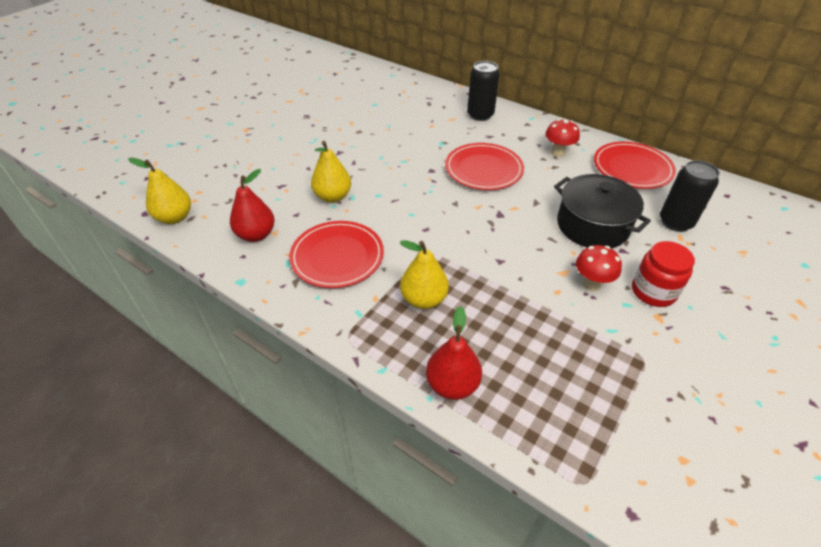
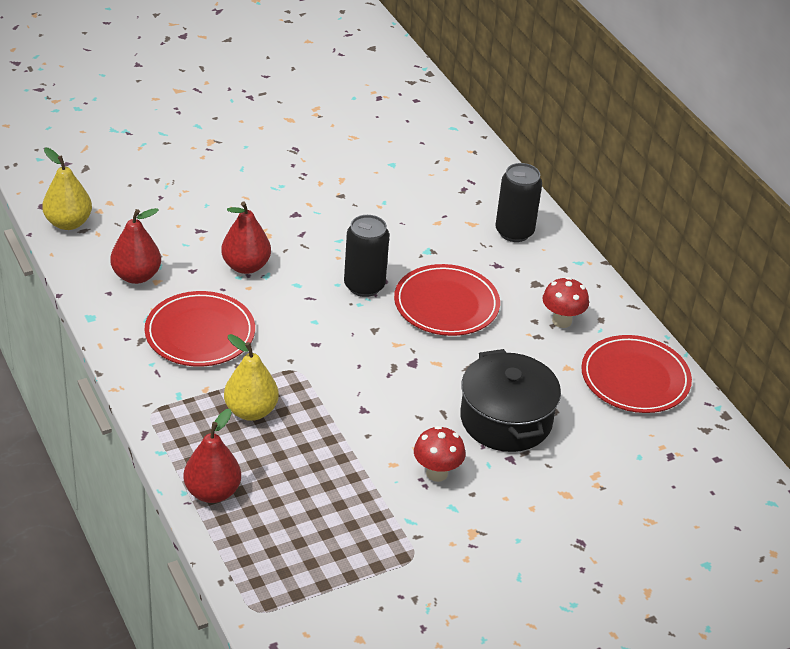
camera: 25 degrees right, 5 degrees down
(333, 196) = (246, 266): yellow pear -> red pear
(653, 291) = (495, 509): red jar -> none
(675, 222) = (610, 458): black can -> black can (364, 286)

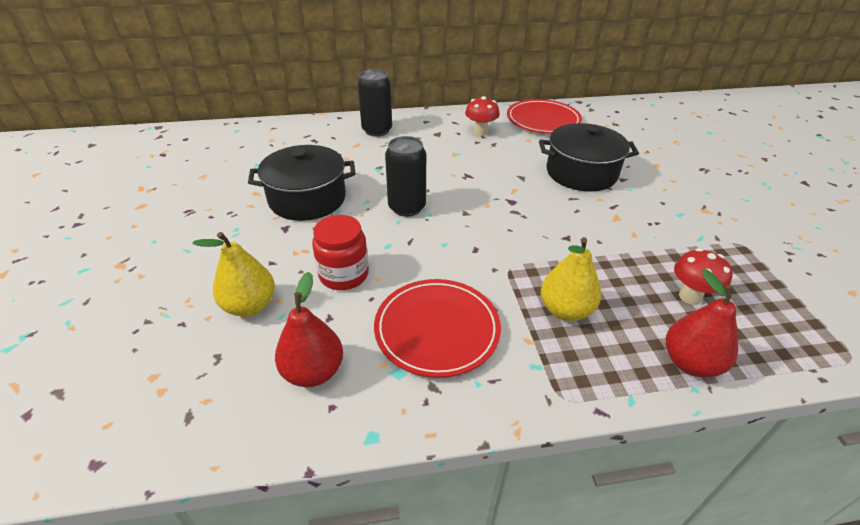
camera: 70 degrees left, 0 degrees up
(68, 223) = (160, 433): yellow pear -> yellow pear (250, 305)
(246, 266) = (344, 274): red pear -> red jar
(347, 215) = (307, 199): none -> black pot
(437, 473) = (642, 214): red mushroom -> red mushroom (690, 296)
(446, 304) = (446, 173): red plate -> none

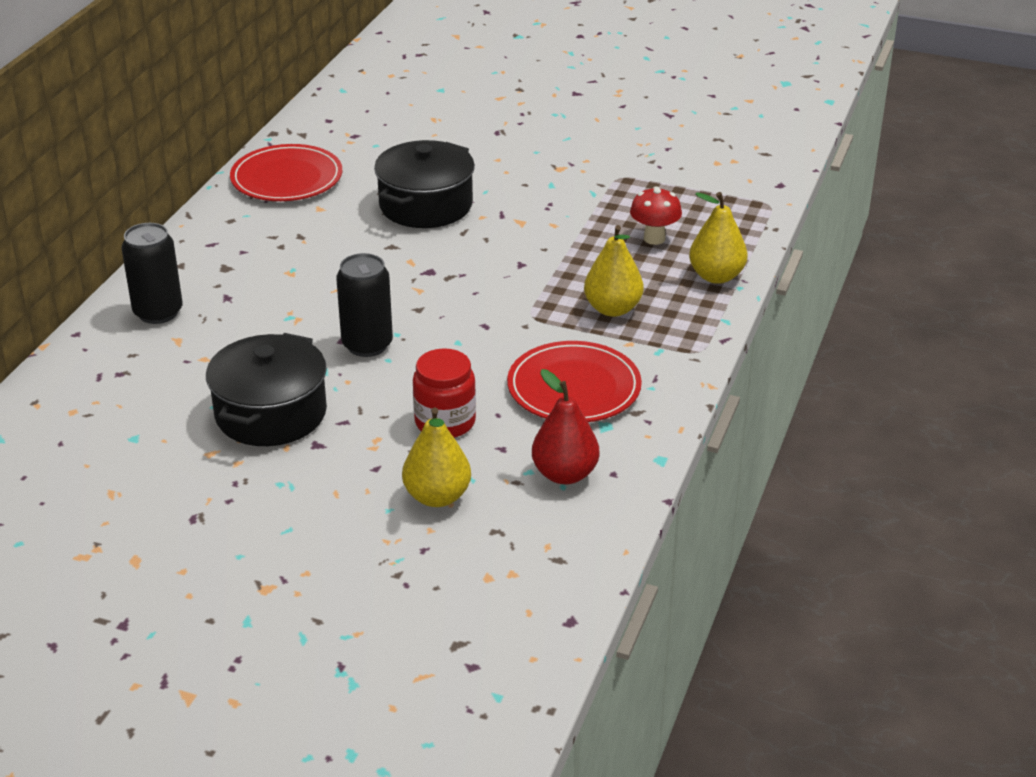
camera: 60 degrees left, 5 degrees down
(480, 132) = (261, 235): red mushroom -> none
(690, 363) = (716, 276): red pear -> yellow pear

